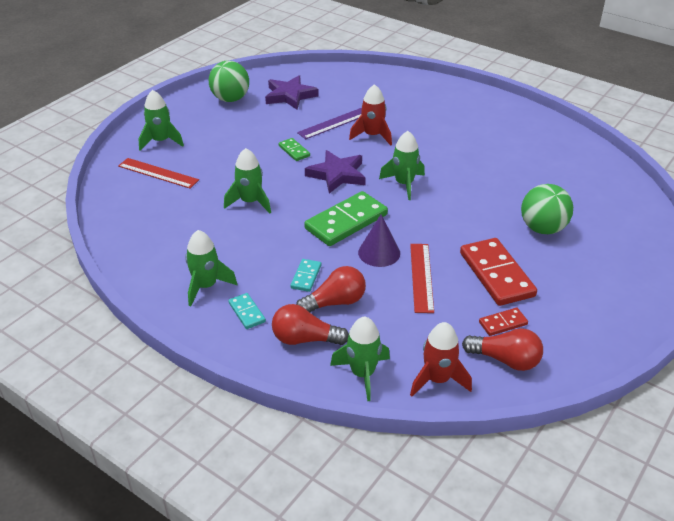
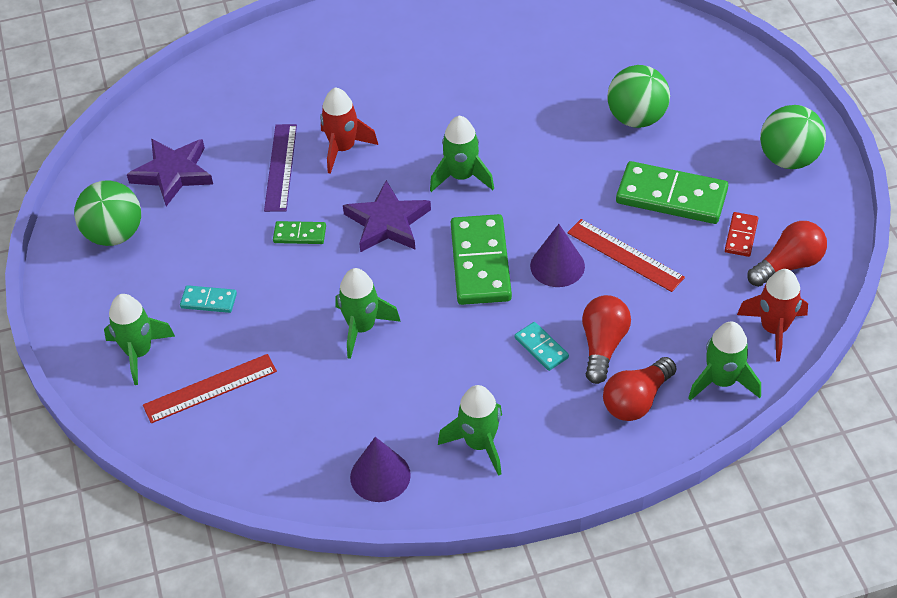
camera: 50 degrees left, 10 degrees up
(148, 259) = (380, 476): none -> purple cone
(246, 312) = (554, 428): turquoise domino -> turquoise domino (208, 301)
(496, 274) = (671, 197): red domino -> green domino
(603, 314) = (788, 159): none -> green ball

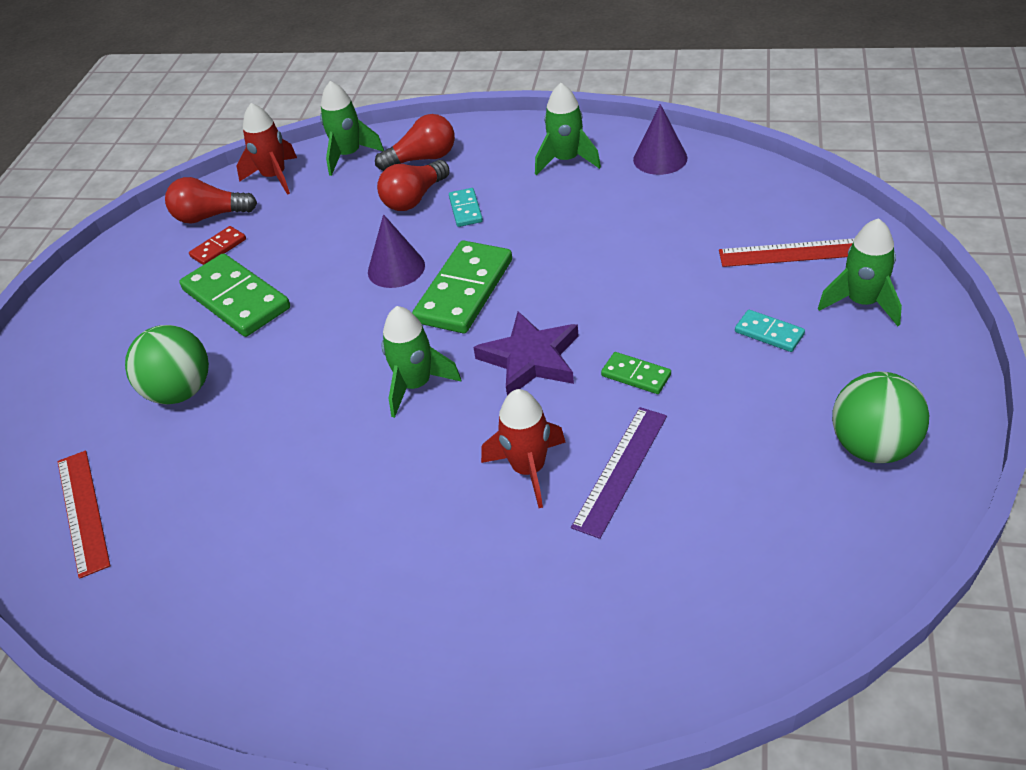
camera: 150 degrees left, 5 degrees down
(173, 173) = (772, 511): purple star -> none
(362, 328) = (616, 265): green rocket -> none
(625, 255) = (329, 261): red ruler -> red ruler (82, 512)
(788, 159) = (99, 301): green ball -> none

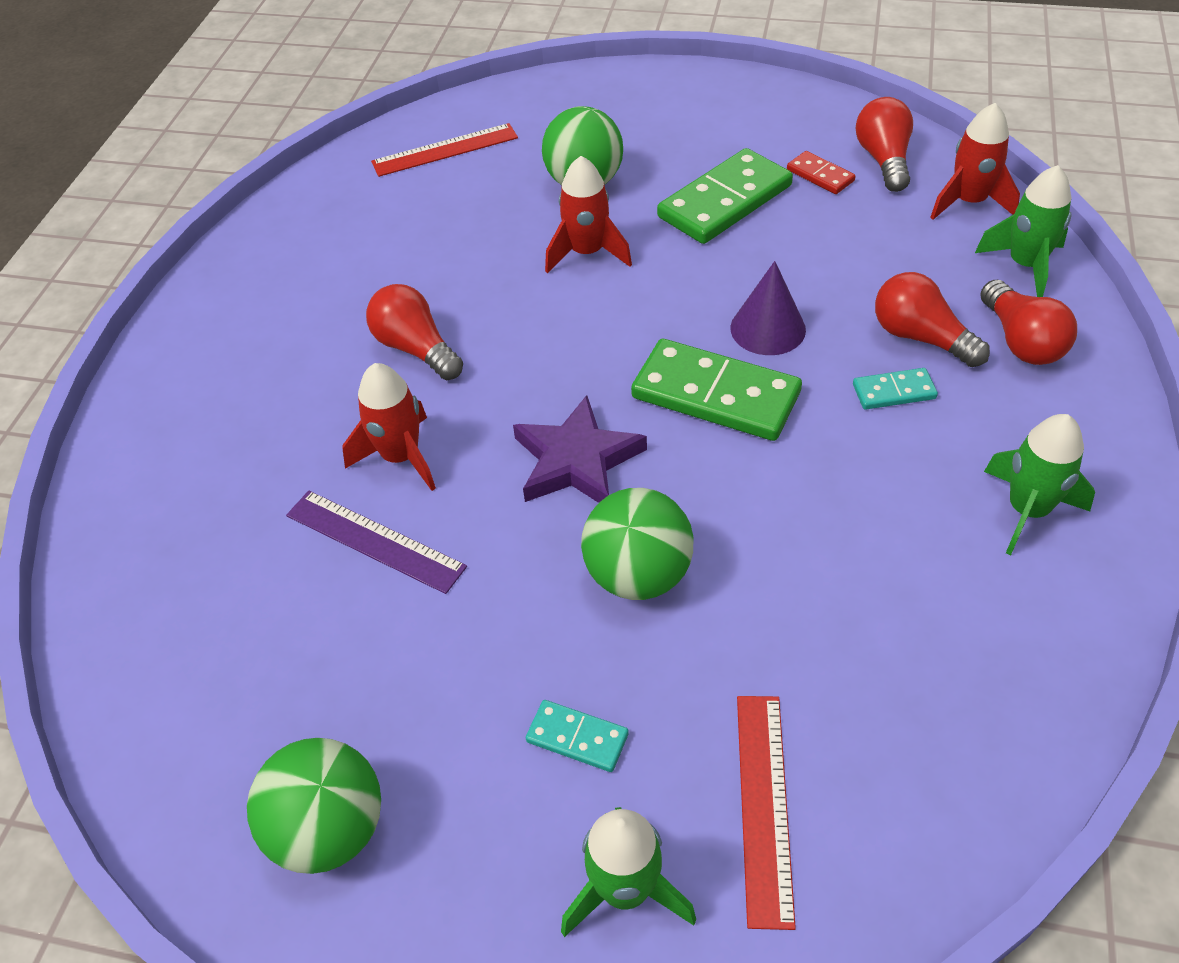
camera: 90 degrees right, 5 degrees up
(283, 379) = (587, 253): none -> red rocket
(394, 482) = (416, 348): none -> red light bulb
(416, 385) = (554, 358): green rocket -> none
(635, 317) = (638, 575): none -> green ball
(636, 375) = (525, 567): green domino -> none
(660, 158) = (1040, 641): purple cone -> none
(769, 333) = (577, 738): turquoise domino -> turquoise domino turned 75 degrees clockwise

